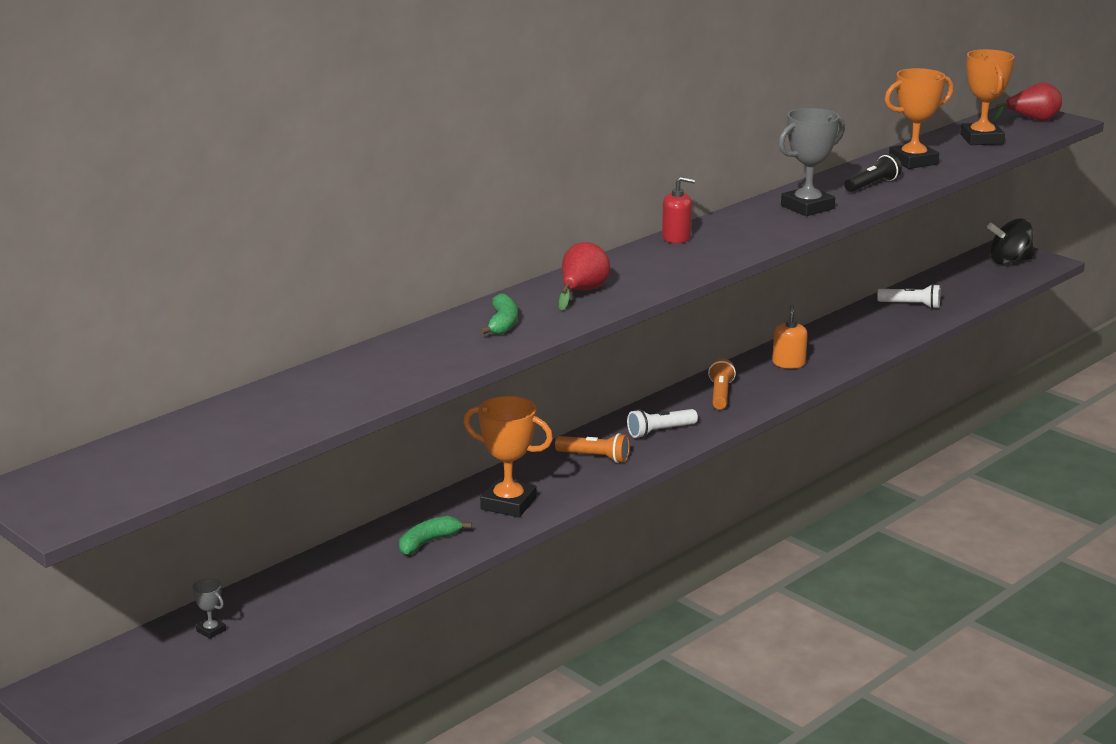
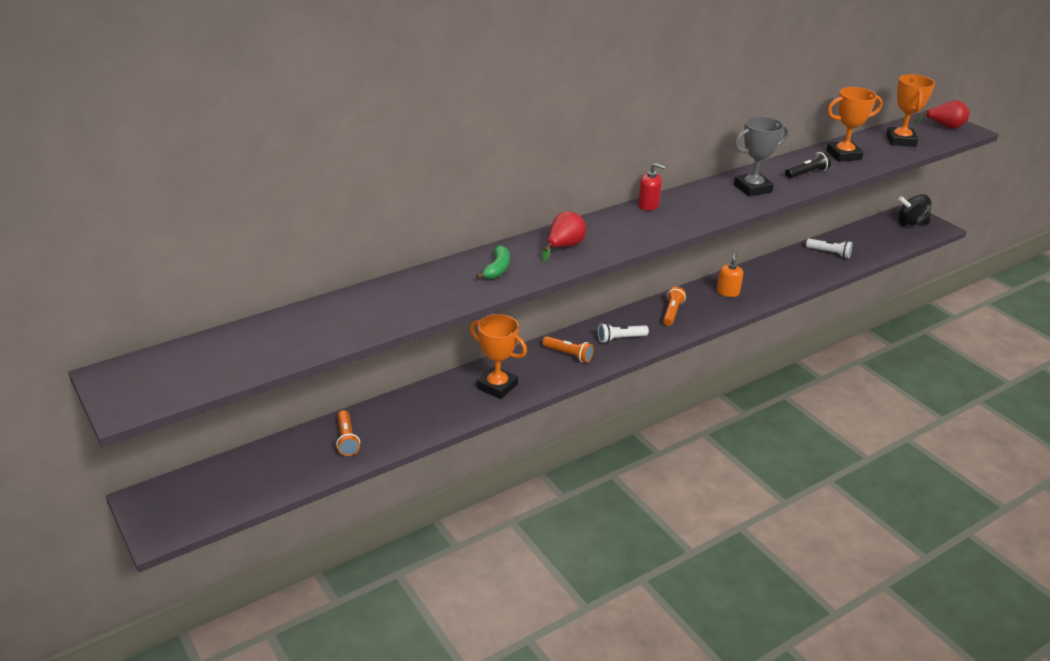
camera: 10 degrees right, 10 degrees up
(211, 630) = (264, 465): grey trophy -> none
(318, 588) = (347, 440): none -> orange flashlight
(428, 542) = (432, 411): green banana -> none

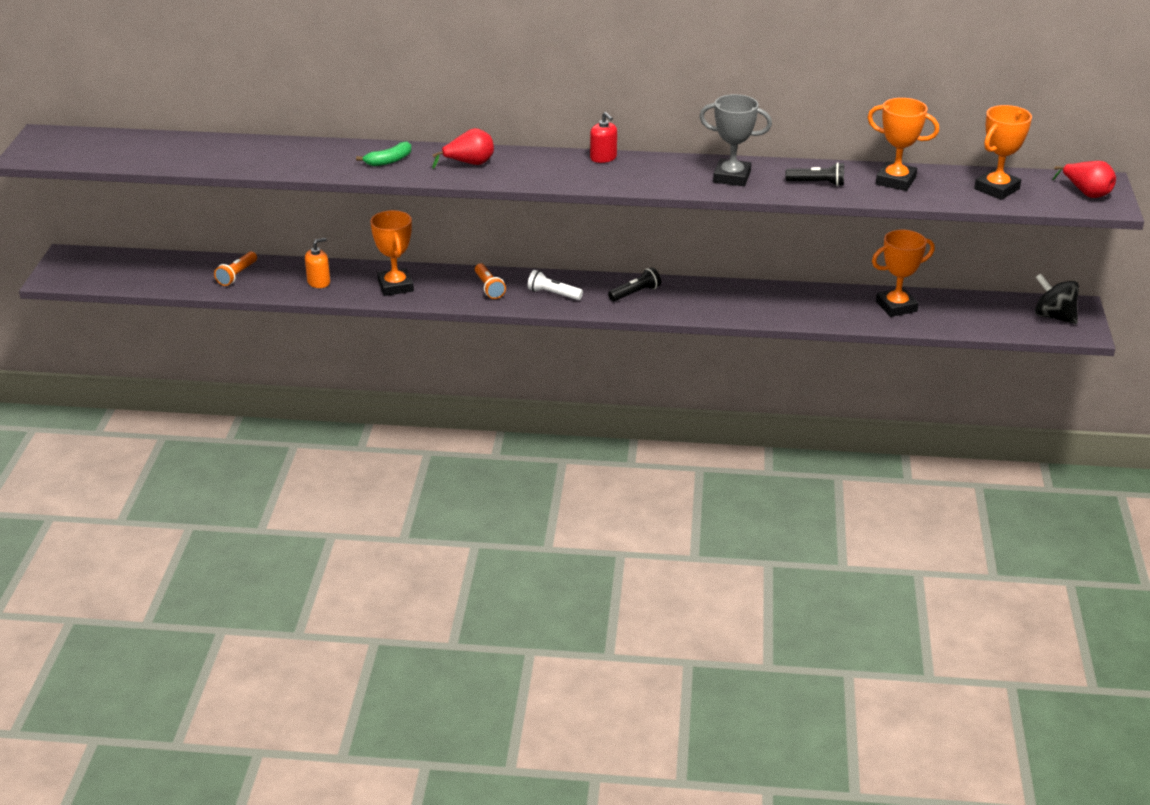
camera: 40 degrees right, 0 degrees up
(672, 312) = (635, 293): orange flashlight -> black flashlight
(728, 292) = (720, 298): orange soap dispenser -> orange soap dispenser (319, 282)
(829, 253) = (896, 306): white flashlight -> orange trophy

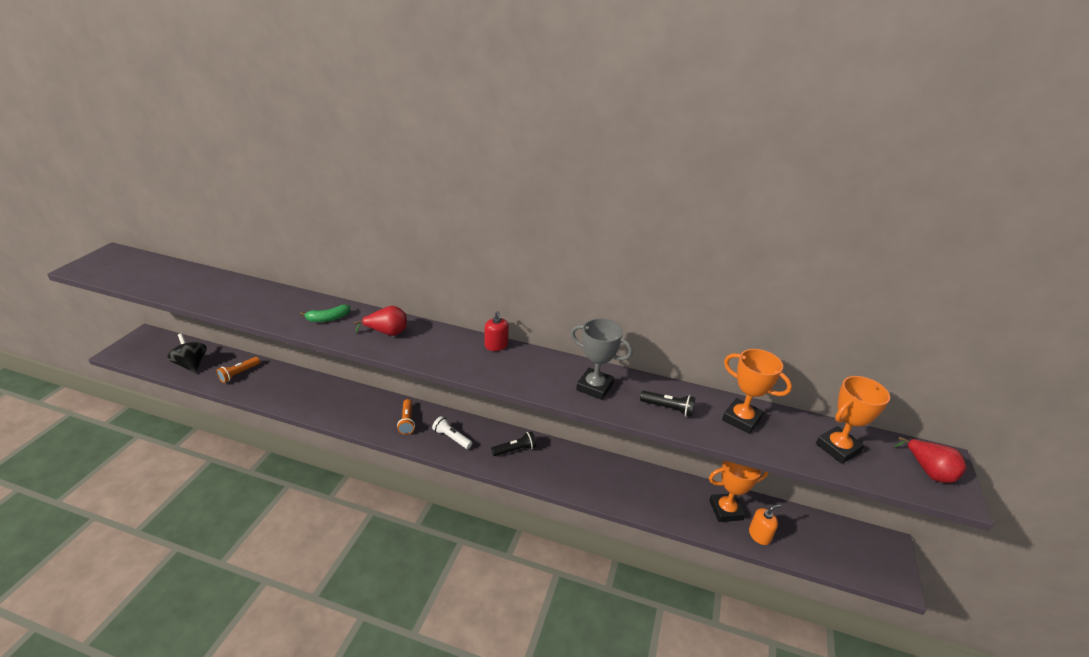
camera: 10 degrees right, 0 degrees up
(319, 282) = (289, 391): orange soap dispenser -> orange soap dispenser (759, 535)
(395, 286) = (340, 406): orange trophy -> none
(1053, 316) = (867, 553): black spinning top -> black spinning top (191, 364)

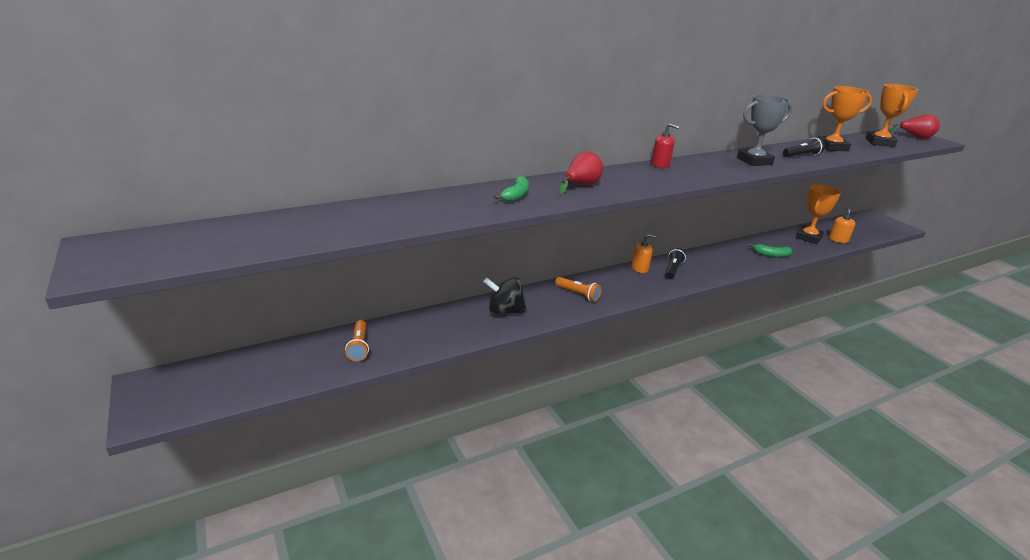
camera: 45 degrees left, 5 degrees down
(191, 364) = (283, 370): black spinning top -> black spinning top (504, 311)
(451, 438) = (626, 286): white flashlight -> none
(492, 431) = (640, 268): none -> orange soap dispenser
(638, 498) = (771, 255): none -> green banana

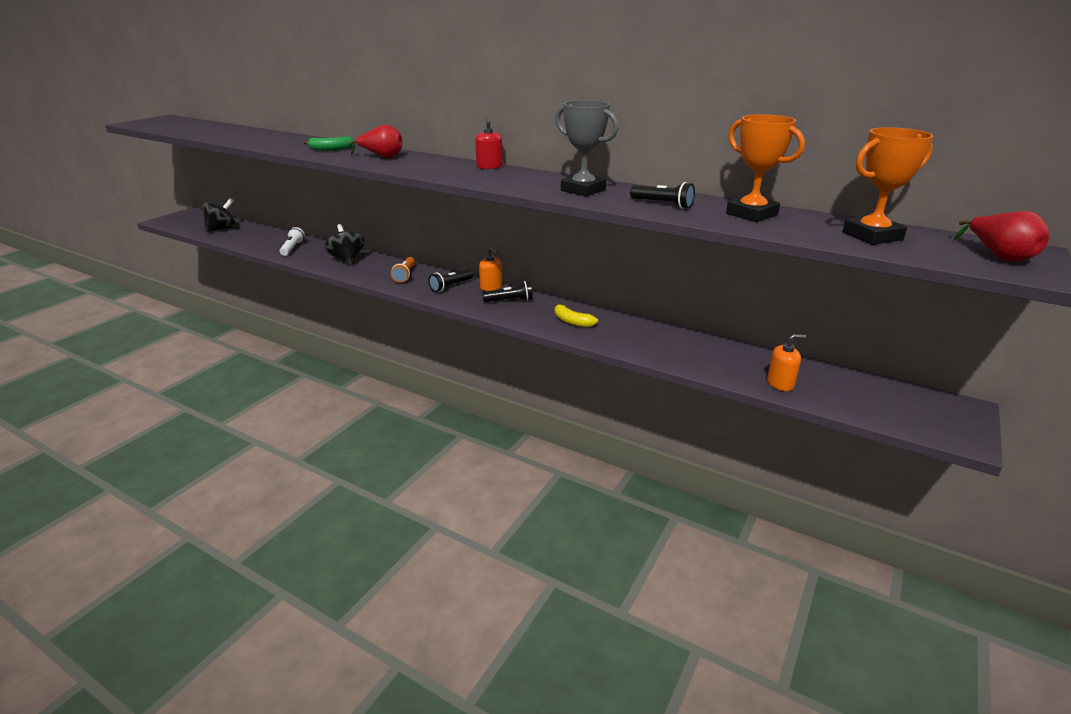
camera: 60 degrees right, 0 degrees up
(277, 369) = (222, 229): none -> black spinning top
(359, 347) = (260, 237): orange flashlight -> none
(428, 334) = (292, 248): none -> white flashlight
(623, 282) = (450, 286): none -> black flashlight
(725, 262) = (572, 321): none -> yellow banana
(771, 255) = (637, 343): green banana -> none
(808, 238) = (743, 361): orange trophy -> none

